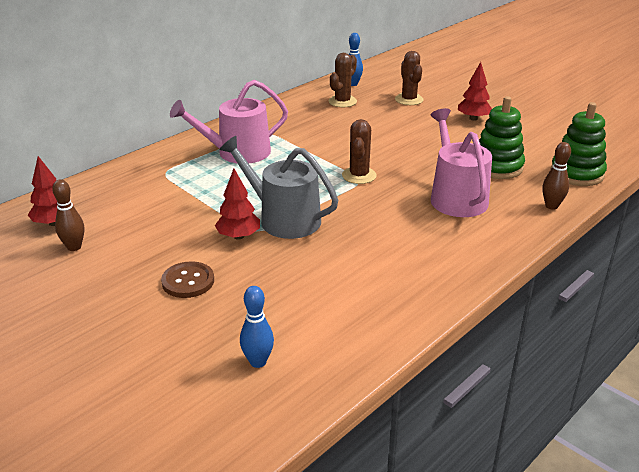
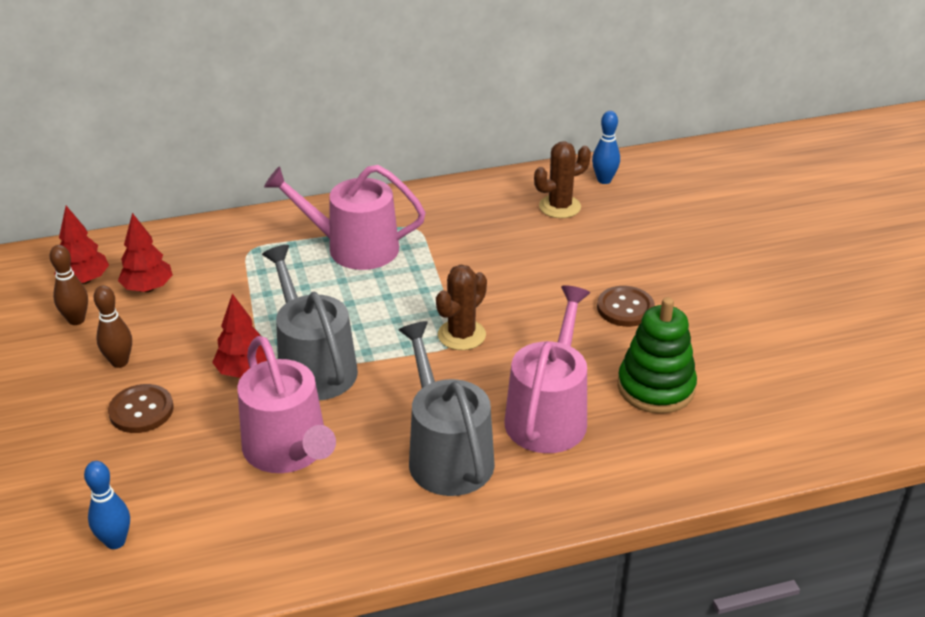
camera: 30 degrees right, 5 degrees up
(320, 267) = (289, 450): none -> pink watering can
(409, 99) = (653, 231): brown cactus -> none
(422, 235) = (447, 455): none -> grey watering can
(436, 137) = (625, 308): none -> brown button
(473, 118) = (711, 294): red tree -> red tree (148, 288)
(551, 206) = (661, 479): brown bowling pin -> brown bowling pin (119, 362)
(577, 173) = (759, 441): green stacking toy -> none

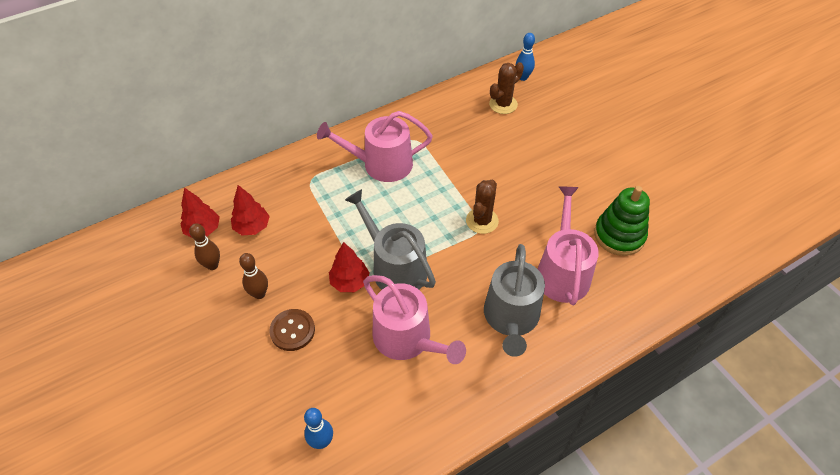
camera: 15 degrees left, 15 degrees up
(447, 455) = (511, 318): grey watering can -> grey watering can turned 135 degrees counterclockwise
(625, 308) = (576, 177): brown button -> none

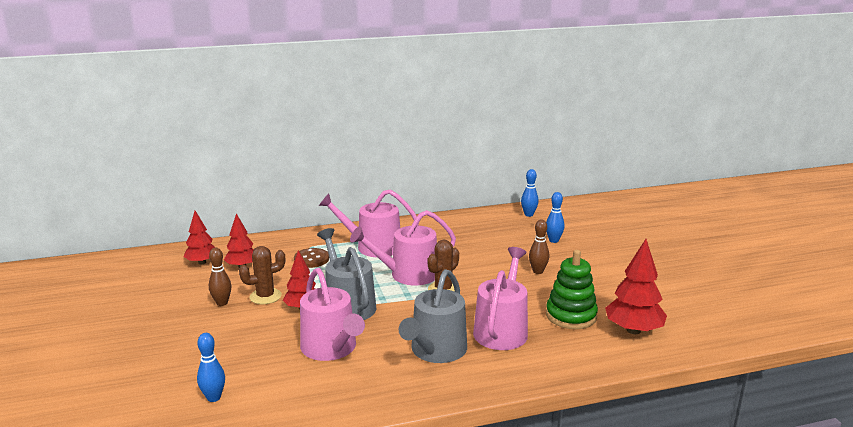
camera: 15 degrees right, 30 degrees down
(212, 265) = (195, 282): brown bowling pin -> brown bowling pin (538, 271)
(292, 330) = (235, 328): brown button -> brown button (311, 259)
(437, 204) = (408, 274): none -> pink watering can
(503, 104) = (502, 227): brown cactus -> brown cactus (265, 296)
(563, 117) = (553, 240): none -> blue bowling pin
(682, 244) = (633, 330): none -> red tree

